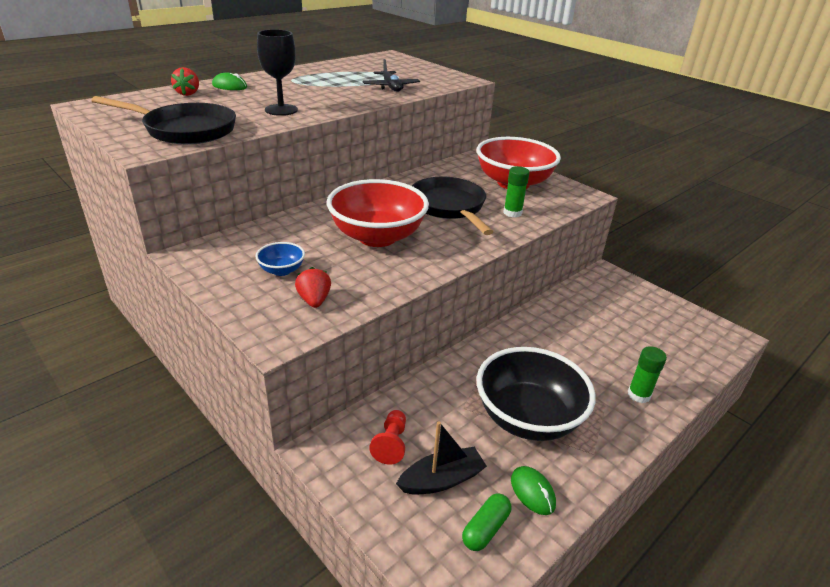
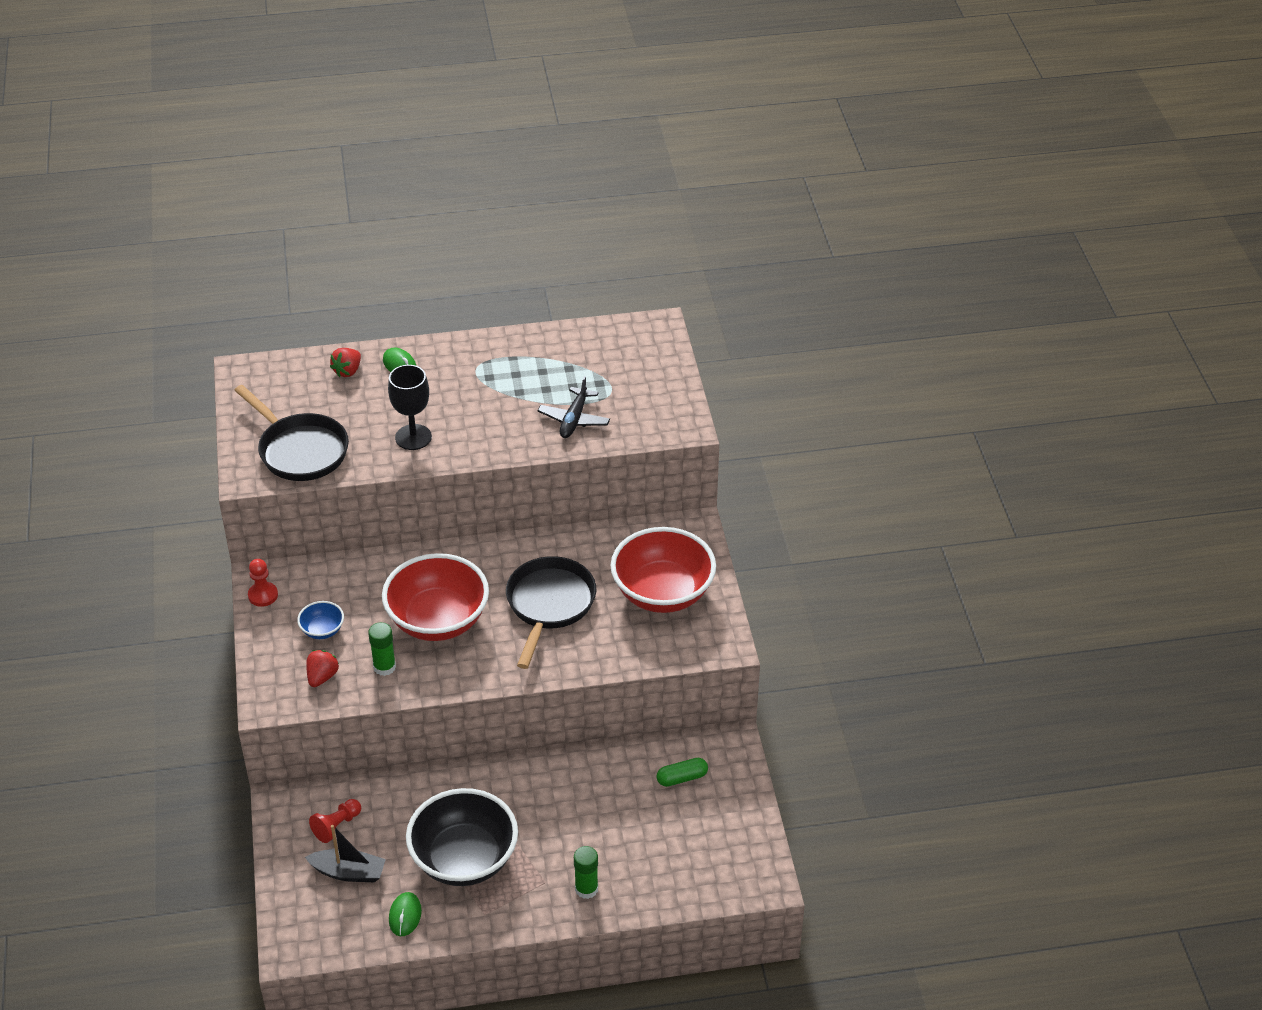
camera: 35 degrees right, 10 degrees up
(199, 265) = (263, 595): none -> red pawn
(485, 529) = (346, 921): green capsule -> green capsule (682, 778)
(512, 213) = (606, 640): green glue stick -> green glue stick (384, 667)

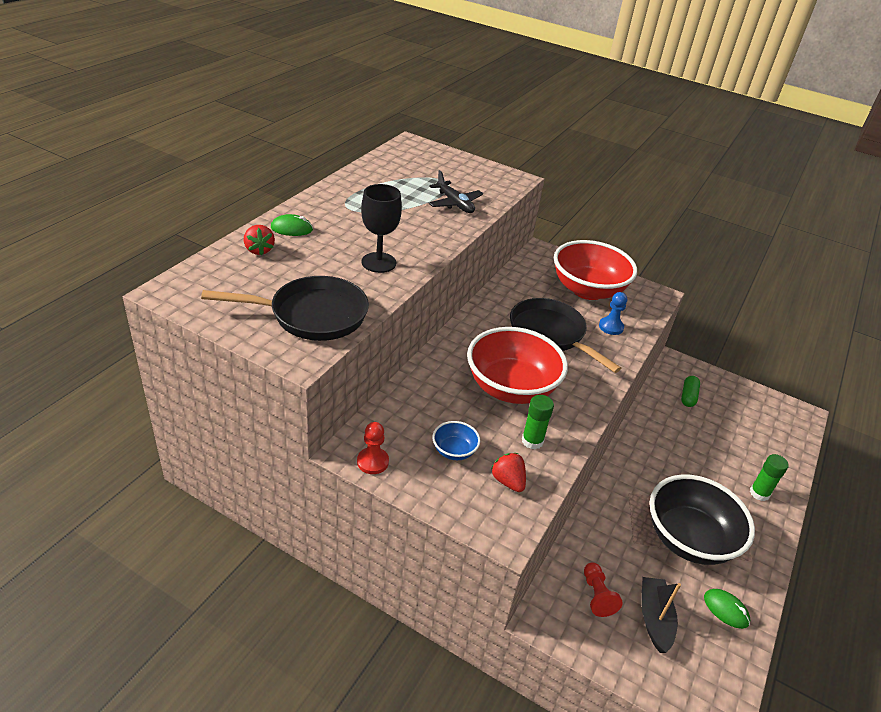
camera: 55 degrees left, 5 degrees down
(348, 872) = (654, 618): black boat -> black boat turned 45 degrees counterclockwise
(616, 638) = (611, 327): none -> blue pawn

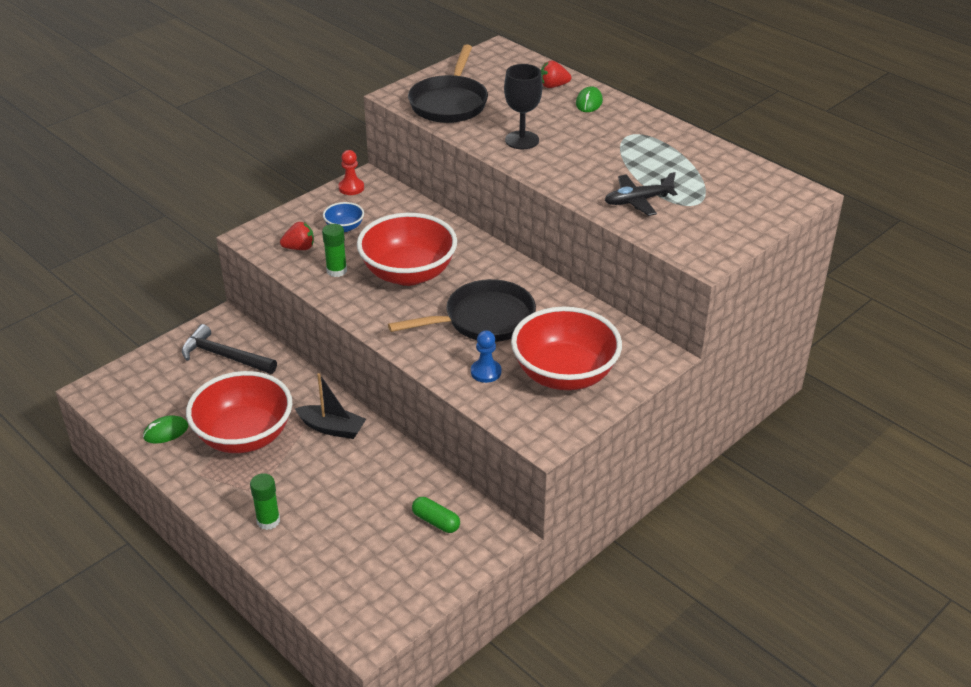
camera: 110 degrees right, 0 degrees up
(597, 595) = (224, 356): red pawn -> black hammer
(654, 618) = (185, 383): black boat -> black boat (332, 428)
(688, 539) = (244, 436): black bowl -> red bowl

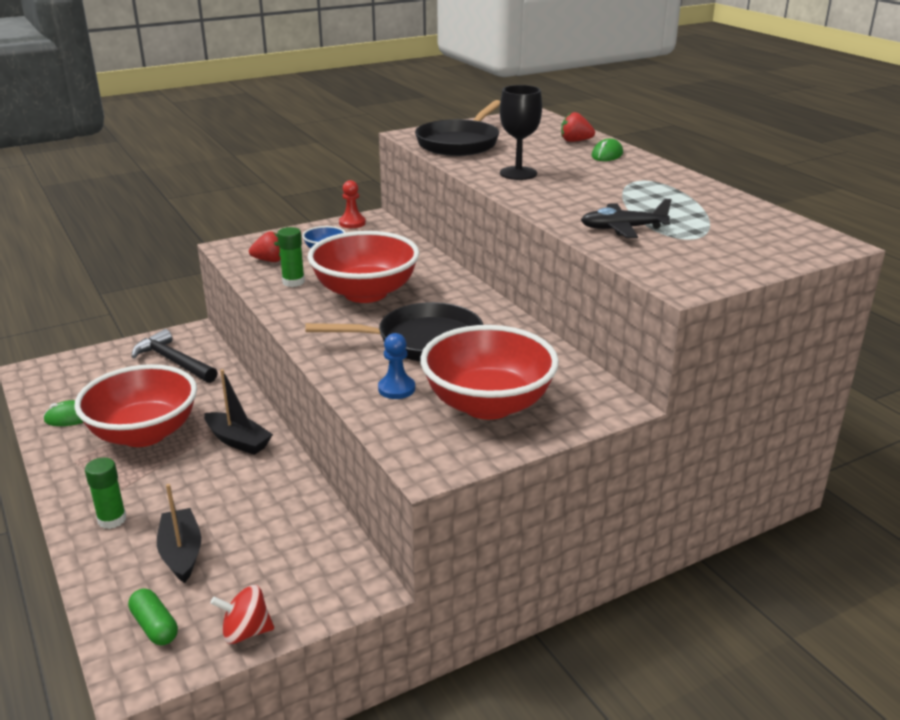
camera: 15 degrees right, 10 degrees down
(344, 538) = (181, 553): none -> black boat
(430, 589) = (246, 632): none -> red spinning top
(436, 521) = (296, 555): green capsule -> green capsule (155, 626)

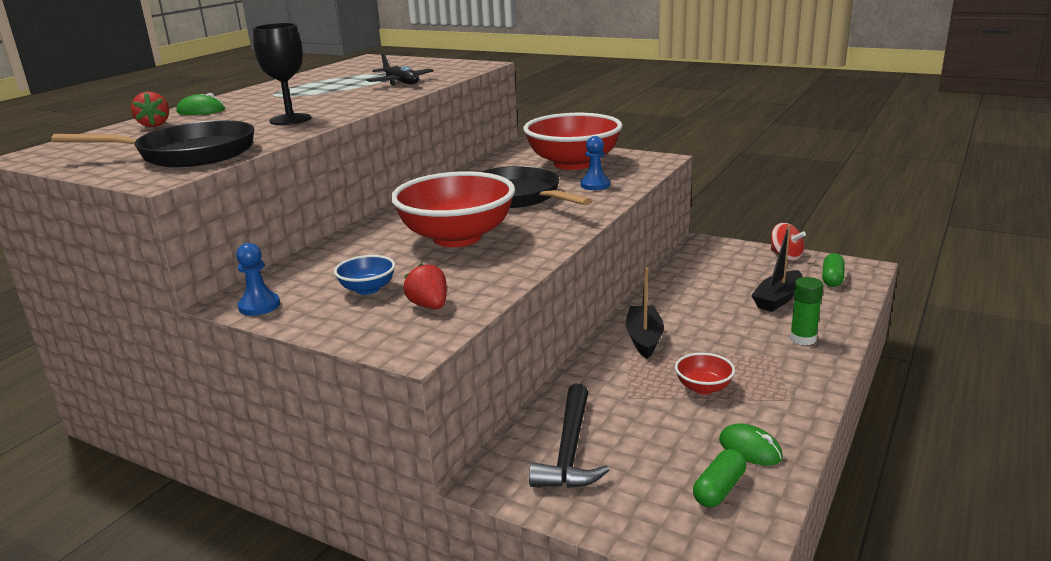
camera: 120 degrees left, 5 degrees down
(67, 390) = (719, 489): none -> green capsule
(144, 433) = (703, 388): red bowl -> red bowl, size x0.44
(293, 282) = (471, 273): green glue stick -> none
(352, 223) = (259, 306): red pawn -> blue pawn

